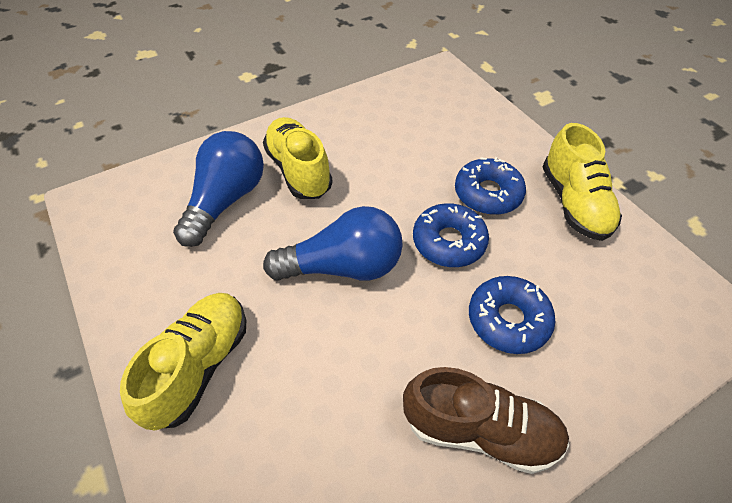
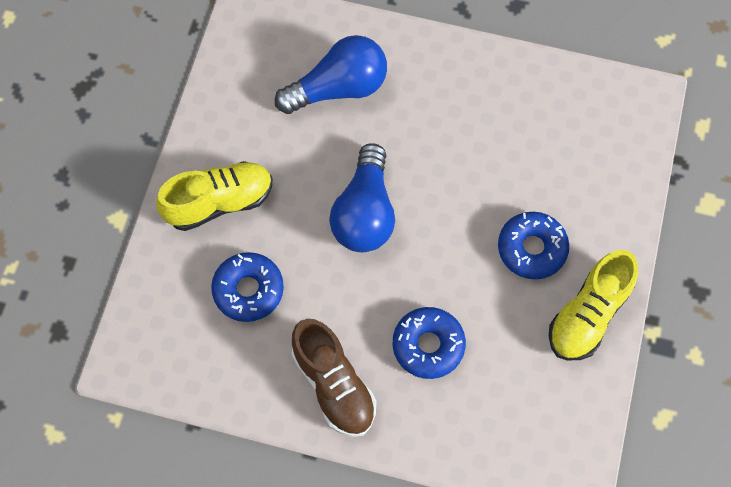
camera: 45 degrees right, 15 degrees up
(299, 170) = (414, 104): yellow shoe -> none
(343, 266) = (365, 213): blue light bulb -> blue light bulb turned 60 degrees clockwise
(448, 242) = (455, 259): blue donut -> blue donut (248, 290)

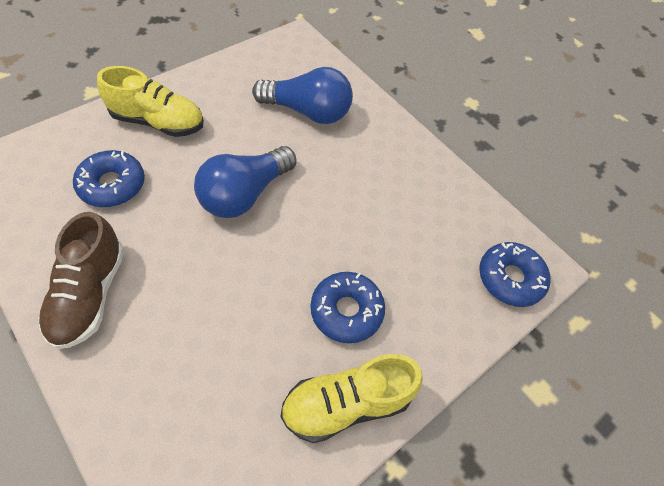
camera: 30 degrees right, 10 degrees down
(428, 345) = (190, 321): blue donut -> blue donut (510, 278)

